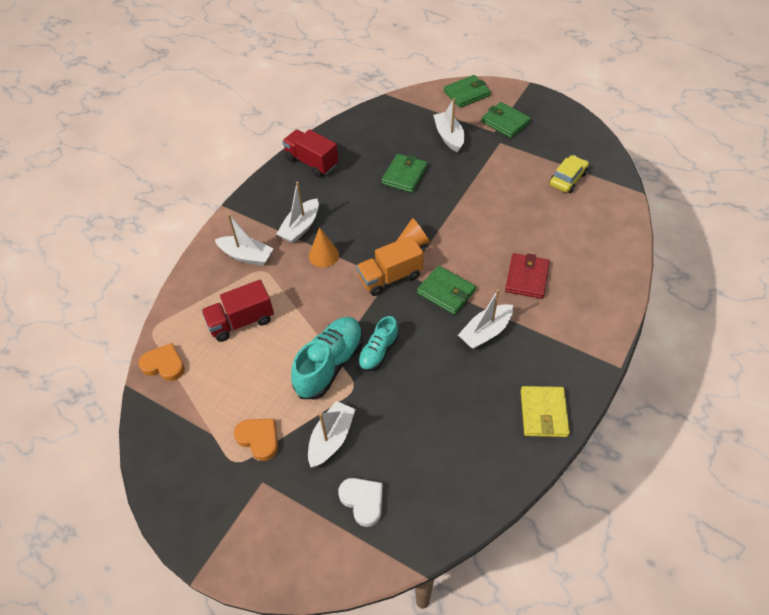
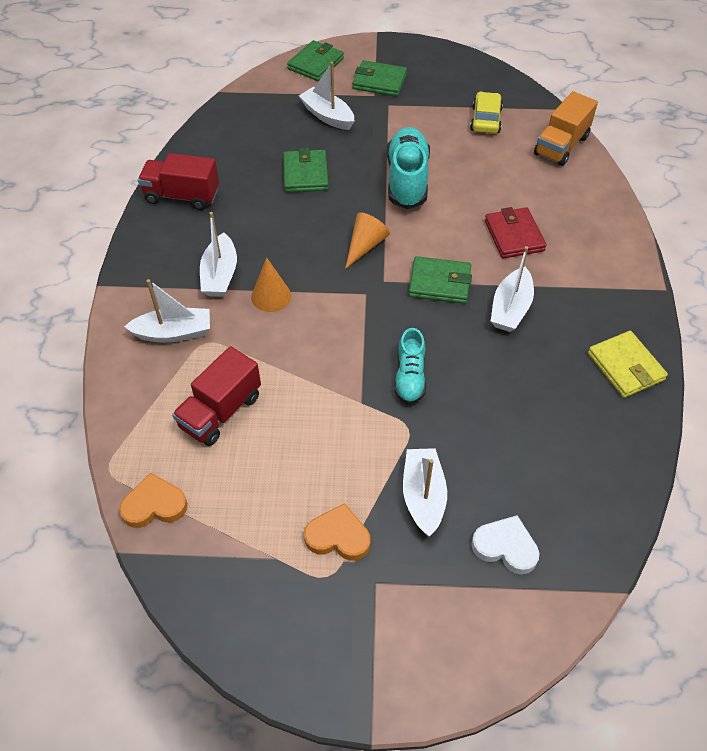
camera: 30 degrees left, 0 degrees up
(330, 364) = (363, 414): turquoise shoe -> turquoise shoe (407, 179)
(390, 277) = (366, 291): orange truck -> orange truck (561, 146)

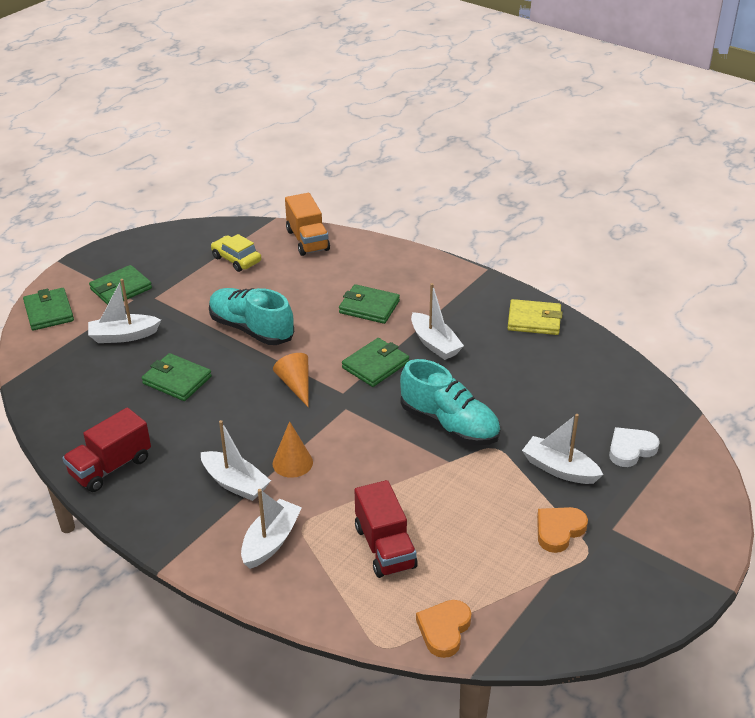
camera: 55 degrees left, 15 degrees down
(410, 377) = (449, 424): turquoise shoe -> turquoise shoe, size x1.68
(514, 236) = (369, 307): red wallet -> green wallet

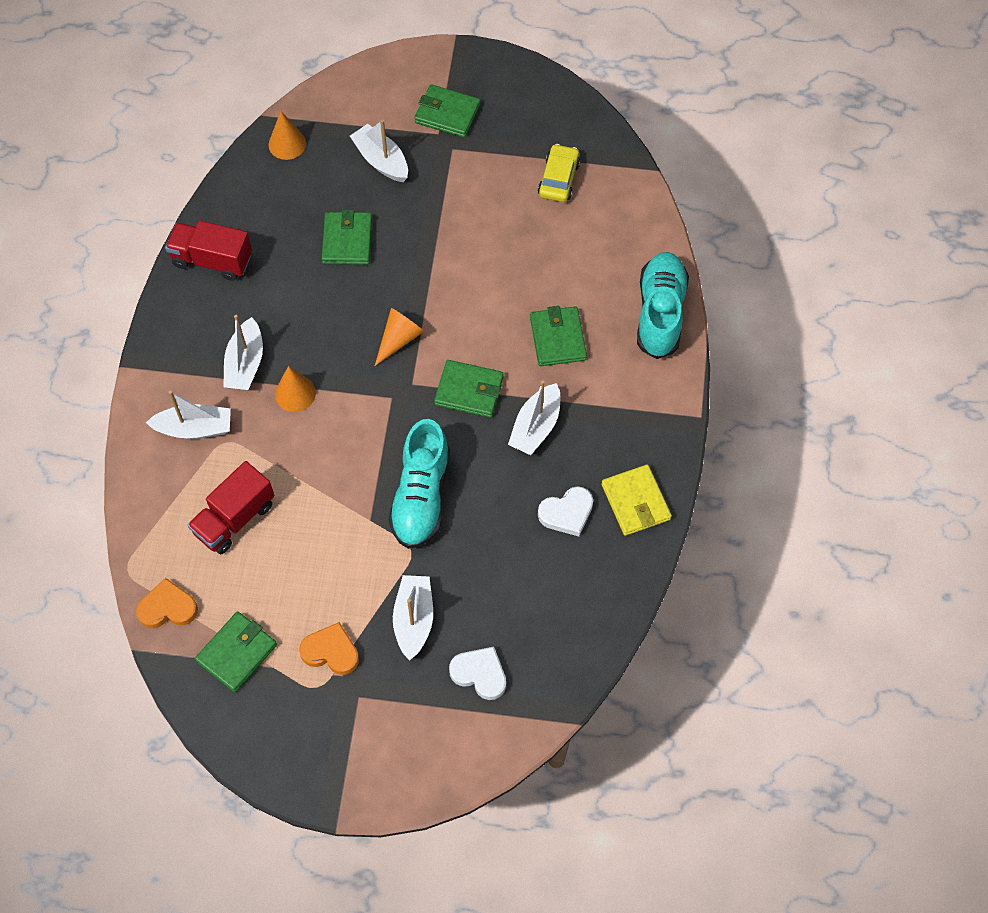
camera: 60 degrees right, 25 degrees up
(47, 380) = (287, 144): none -> orange cone
(49, 312) = (377, 81): green wallet -> green wallet (237, 653)
(251, 329) = (457, 256): turquoise shoe -> turquoise shoe (660, 313)
(307, 240) = (635, 222): orange truck -> none
(520, 355) = (567, 513): none -> white heart

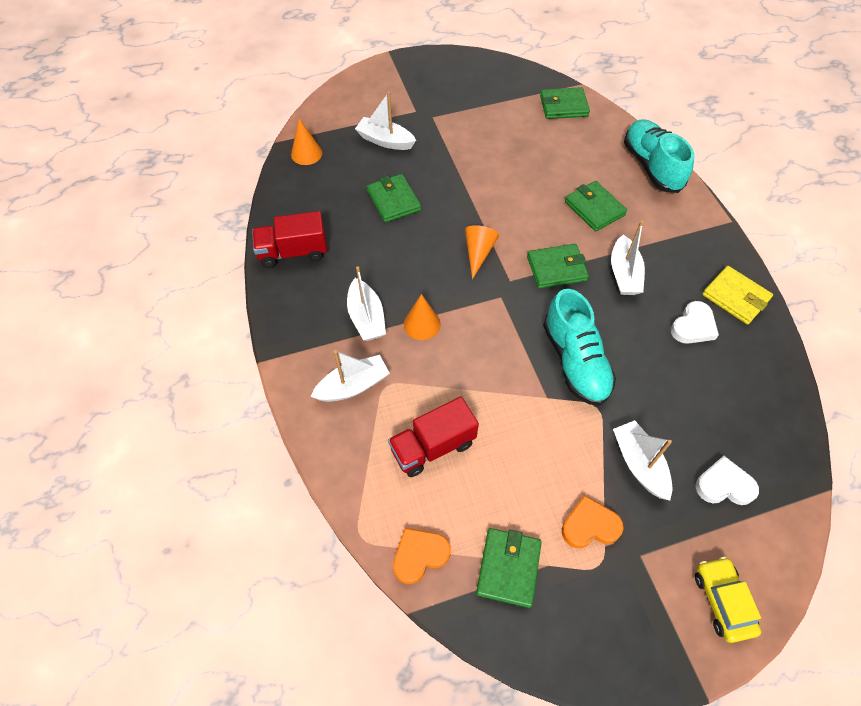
camera: 25 degrees left, 5 degrees down
(234, 518) = (433, 446): red truck -> red truck turned 45 degrees clockwise
(447, 114) = (414, 97): green wallet -> green wallet (563, 106)
(559, 179) = (520, 110): yellow car -> yellow car (722, 601)

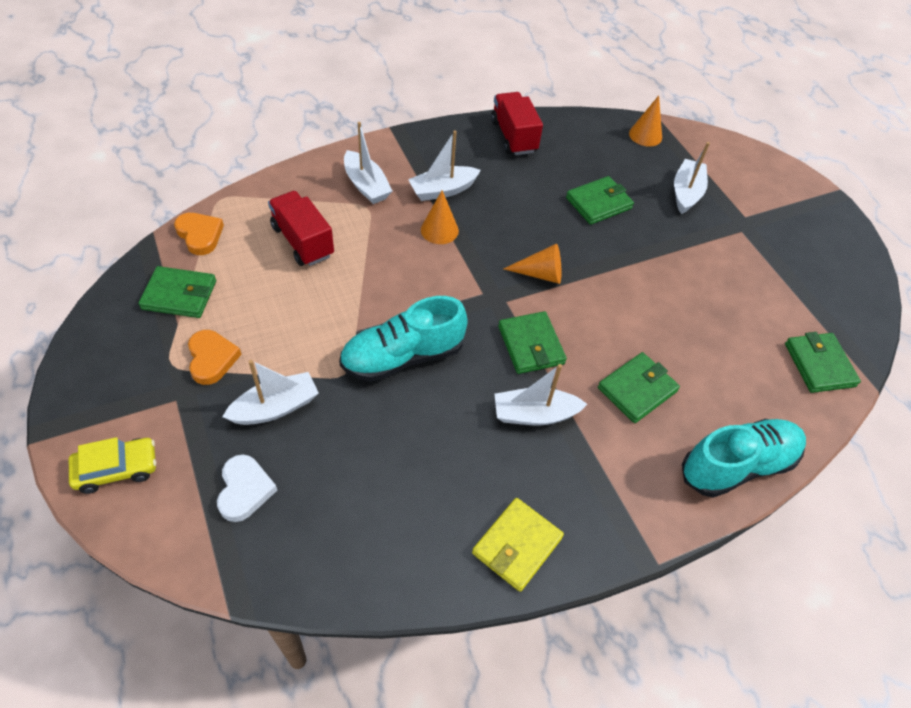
camera: 80 degrees right, 5 degrees down
(693, 326) = (462, 485): white heart -> none

